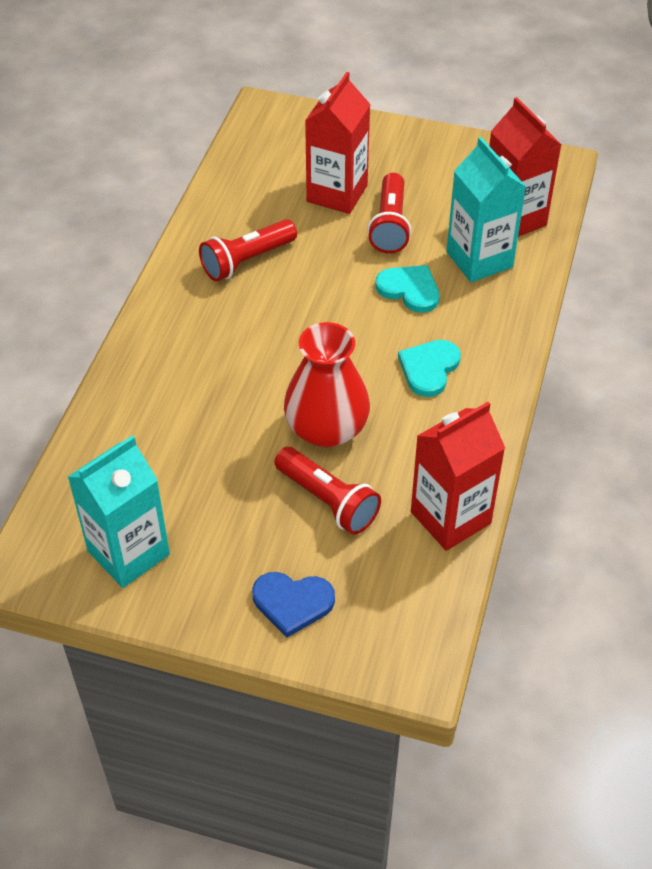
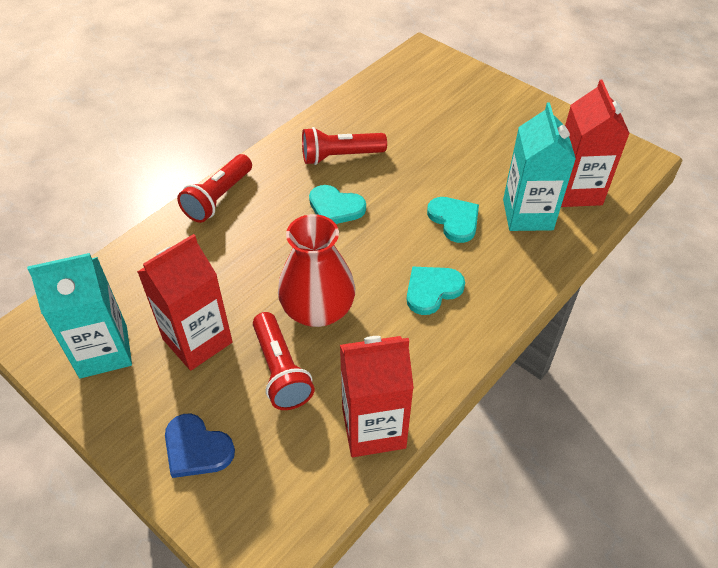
camera: 25 degrees right, 0 degrees up
(277, 318) = (335, 207): none -> turquoise heart
(337, 193) = (441, 127): red carton -> red carton (197, 341)
(390, 225) = (469, 164): red flashlight -> red flashlight (218, 198)

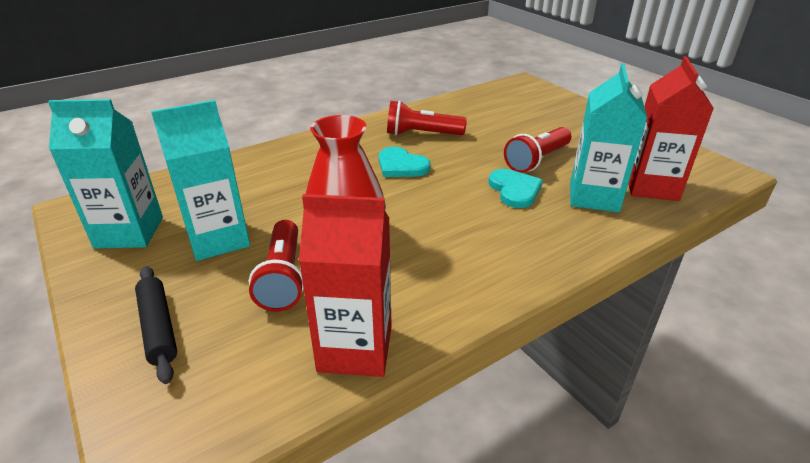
camera: 15 degrees right, 15 degrees down
(196, 448) = (158, 327): blue heart -> black rolling pin
(197, 341) = (218, 239): red carton -> turquoise carton
(218, 198) = (300, 146): red flashlight -> red flashlight (537, 160)
(432, 290) = (471, 239): turquoise heart -> none

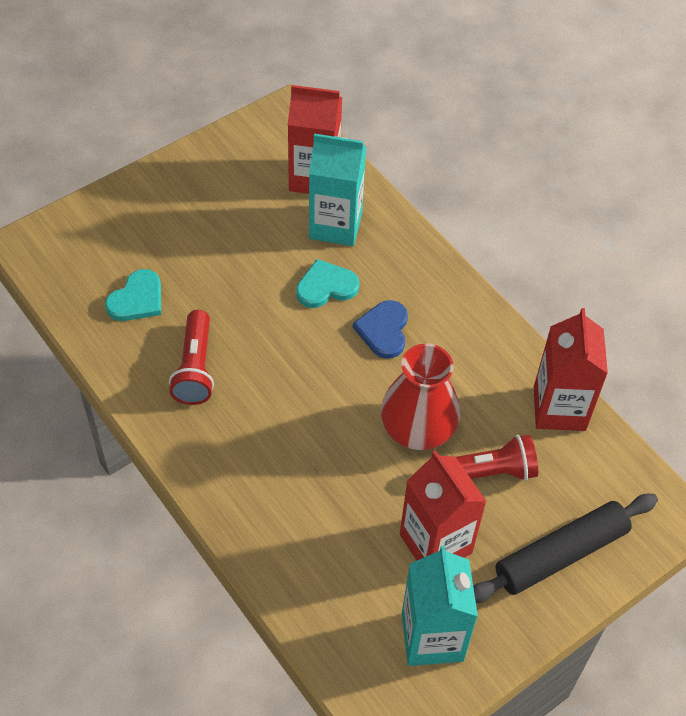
camera: 95 degrees left, 20 degrees up
(158, 327) = (560, 554): black rolling pin -> black rolling pin, size x1.56
(218, 239) = (435, 543): turquoise carton -> red carton
(401, 166) = (277, 388): turquoise heart -> turquoise heart (137, 299)
(466, 220) = (383, 330): none -> blue heart
(537, 160) = (262, 260): red flashlight -> none

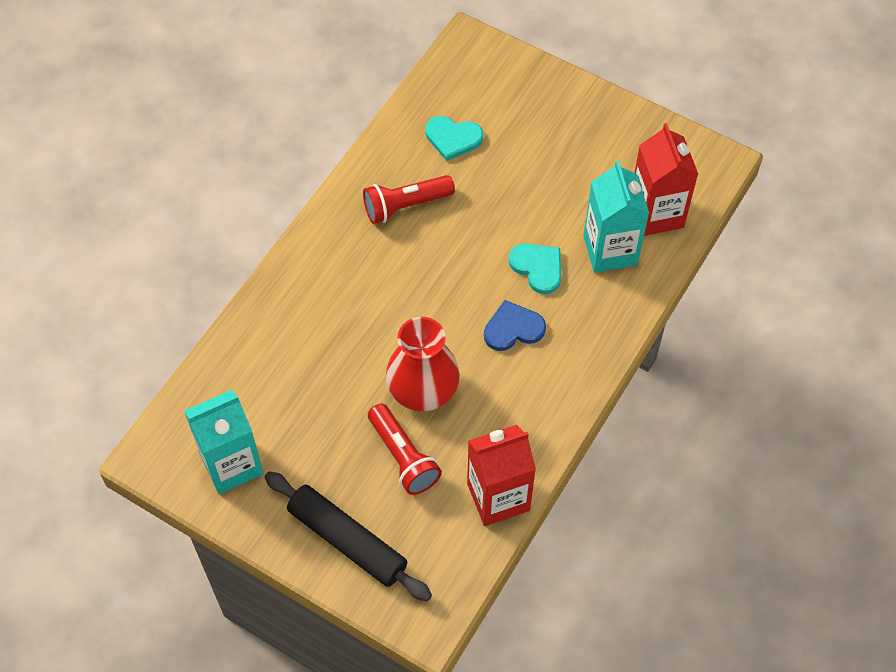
camera: 70 degrees right, 5 degrees up
(435, 543) = (317, 439): red carton -> none

